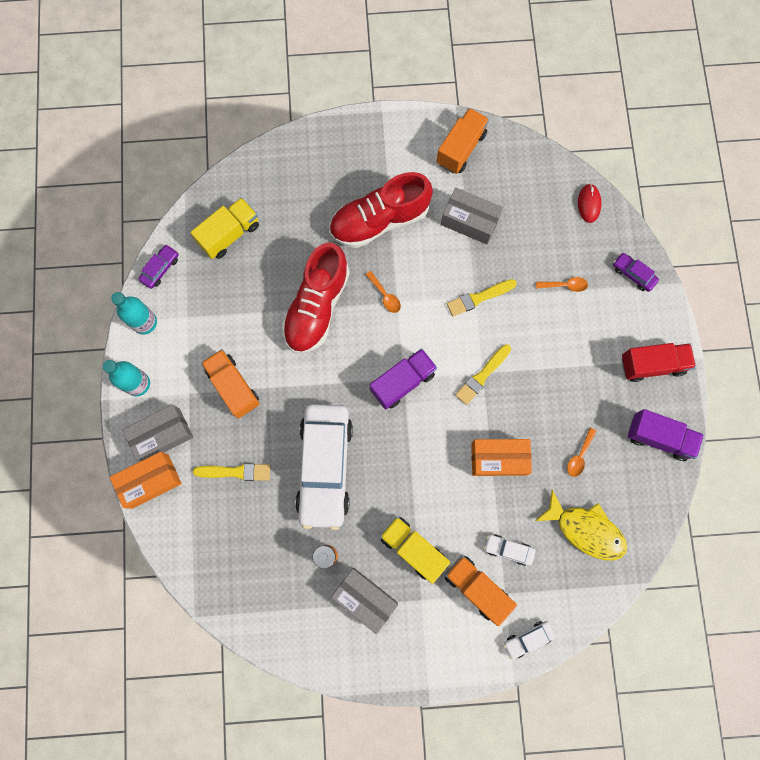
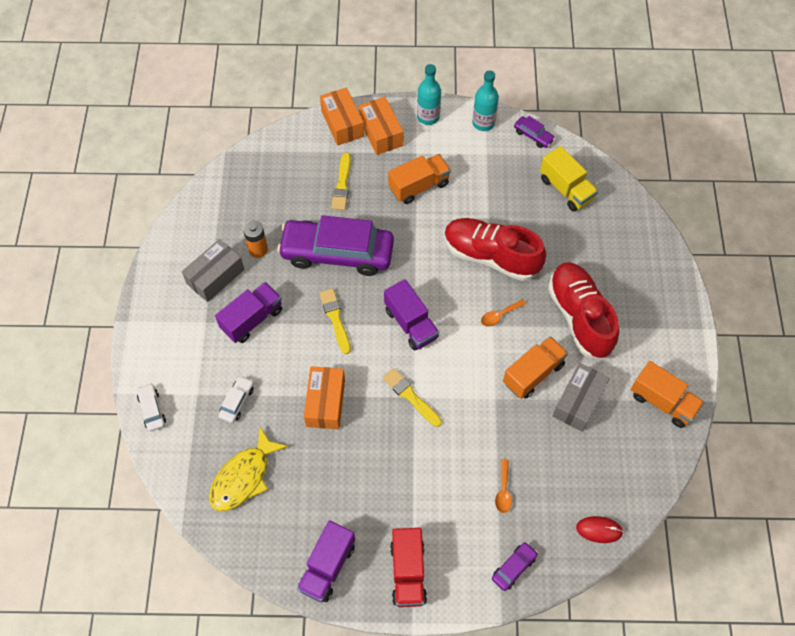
camera: 95 degrees right, 15 degrees down
(162, 435) = (381, 133): grey box -> orange box
(325, 467) = (337, 253): white car -> purple car
(413, 548) = (252, 319): yellow truck -> purple truck
(476, 588) = (207, 370): orange truck -> orange truck (533, 374)
(479, 298) = (493, 402): yellow brush -> yellow brush (335, 319)
(579, 456) = (318, 481): orange spoon -> none

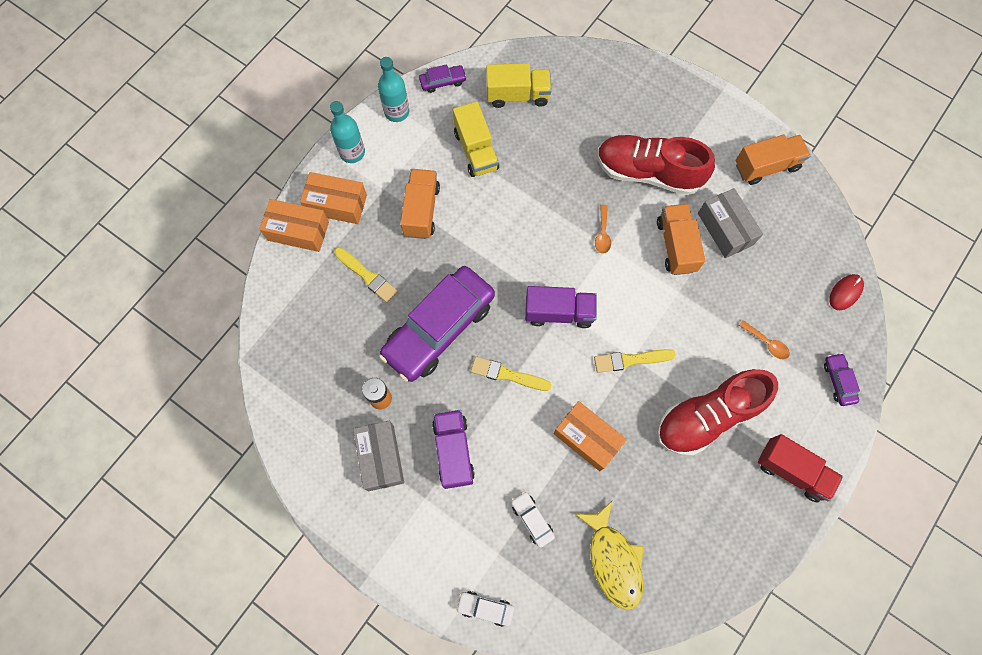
camera: 55 degrees left, 10 degrees up
(327, 567) = (746, 537): purple truck -> none
(491, 256) = (539, 200): red shoe -> red shoe (707, 416)
(496, 190) = (476, 150): none -> yellow truck

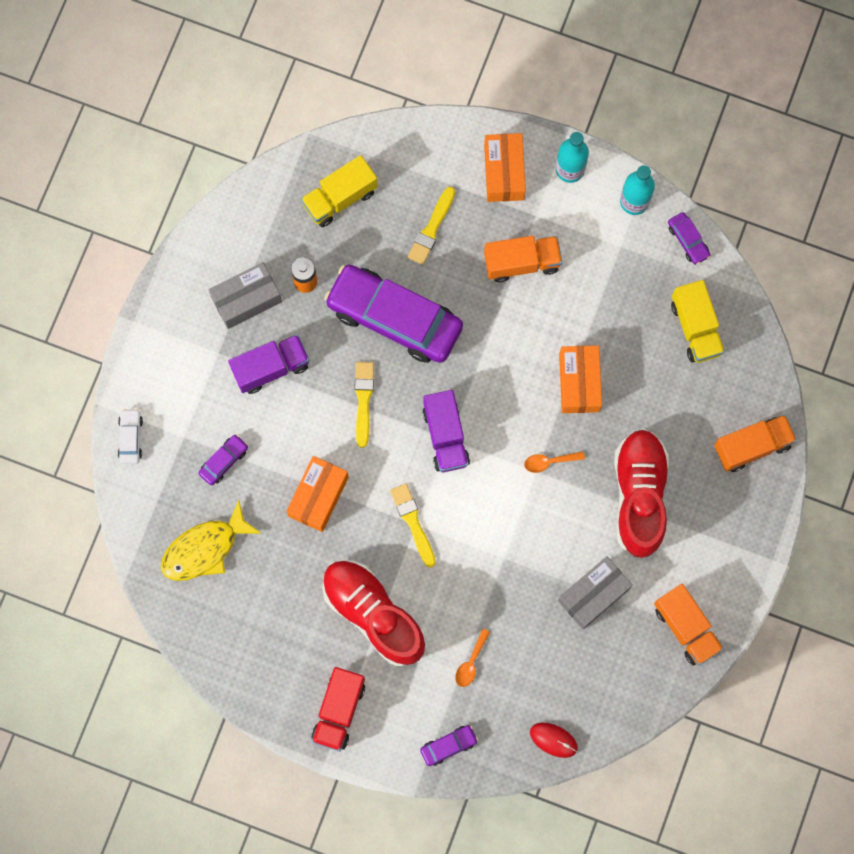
camera: 75 degrees right, 5 degrees up
(298, 231) = (462, 143): orange box -> orange box (579, 383)
(476, 150) = (611, 300): yellow truck -> yellow truck (340, 198)
(532, 519) = (224, 461): white car -> purple car
(676, 245) = (557, 544): orange truck -> orange truck (752, 446)

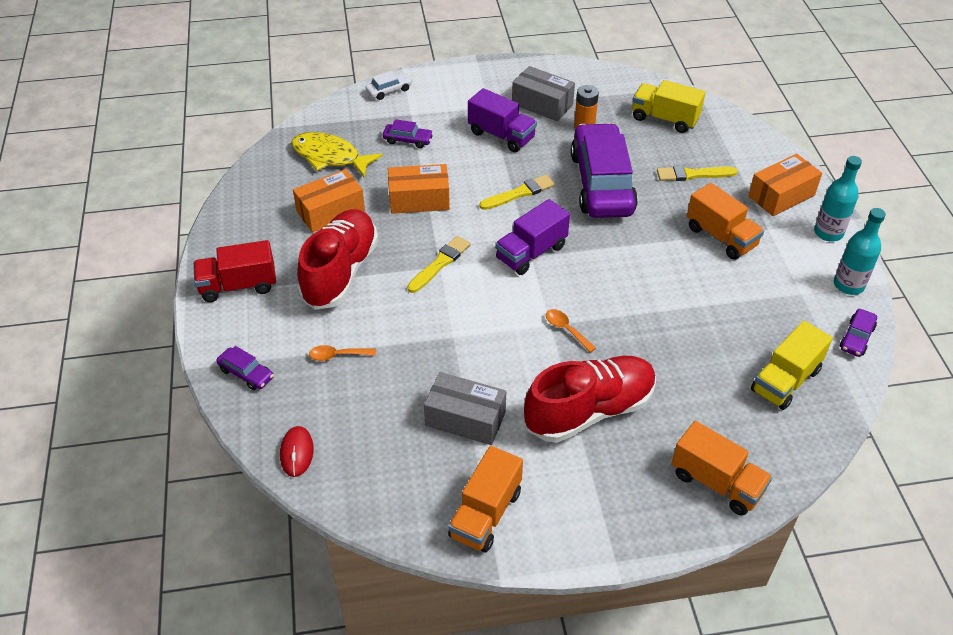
camera: 60 degrees right, 30 degrees down
(579, 383) = (655, 319): orange box -> orange box (330, 211)

